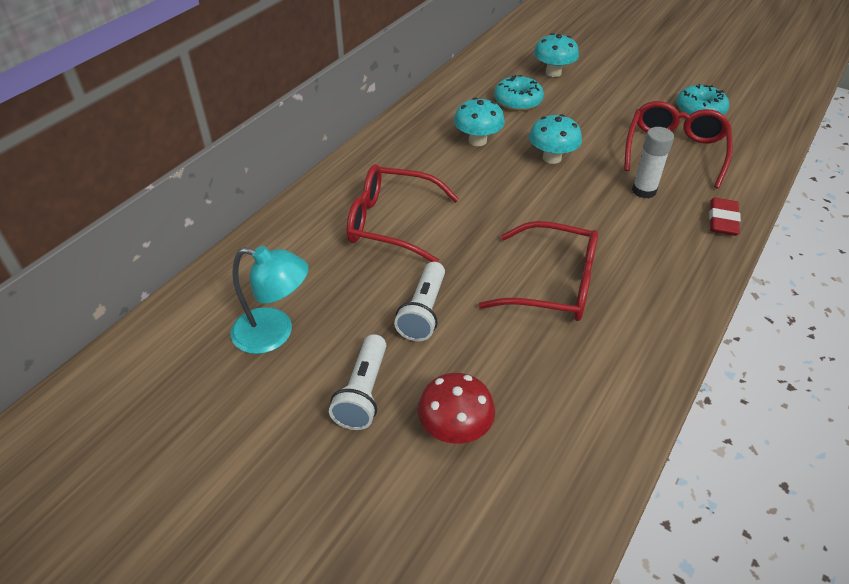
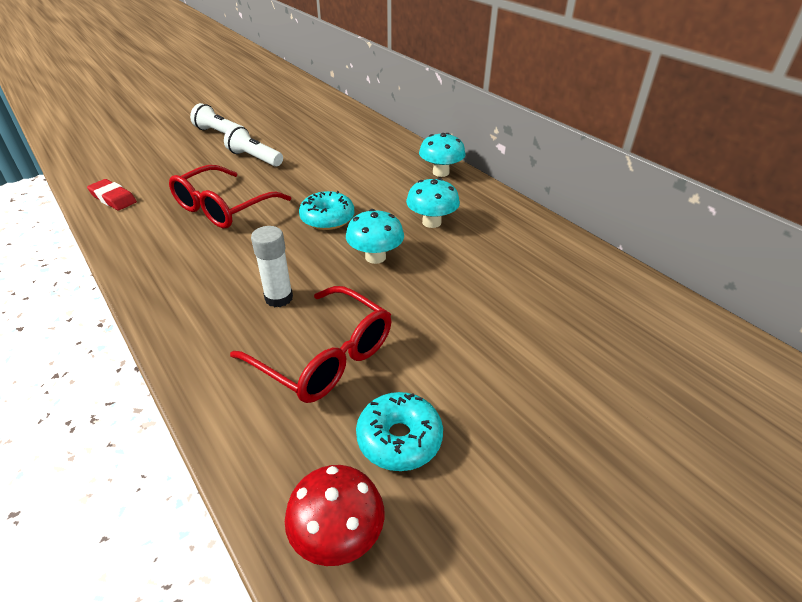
camera: 110 degrees right, 5 degrees down
(274, 333) = (286, 118): turquoise lamp -> none
(391, 223) = (348, 163): red glasses -> none
(455, 429) = (167, 151): red mushroom -> red mushroom (338, 535)
(518, 101) = (496, 267): turquoise donut -> turquoise donut (327, 218)
(553, 72) = (561, 319): turquoise mushroom -> turquoise mushroom (440, 172)
(722, 220) = (188, 334): red eraser -> red eraser (113, 198)

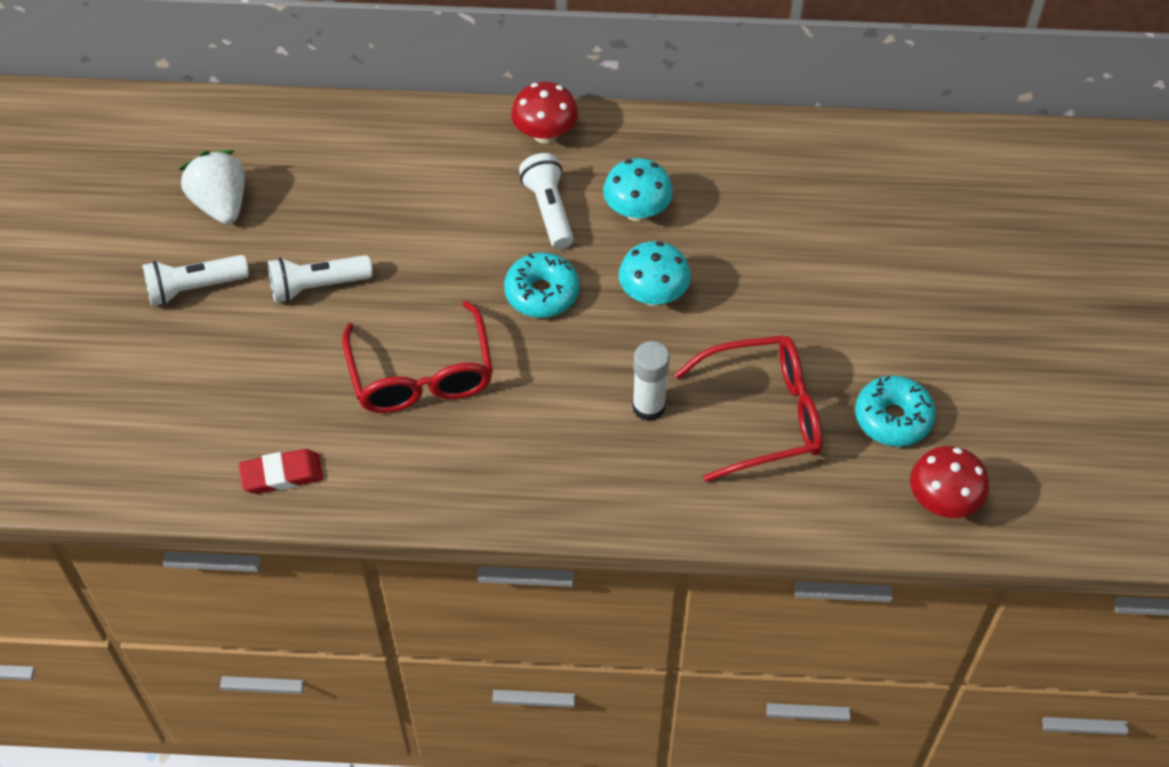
camera: 50 degrees left, 15 degrees up
(278, 120) = (221, 204): none -> white strawberry
(390, 195) = (549, 210): none -> white flashlight
(440, 172) = (545, 134): turquoise mushroom -> red mushroom

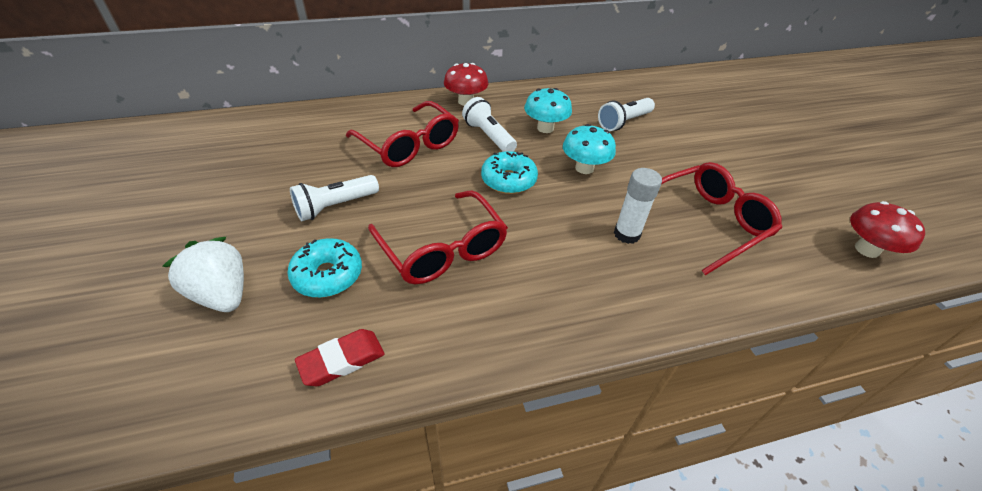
camera: 20 degrees left, 10 degrees down
(194, 288) = (227, 226): white flashlight -> white flashlight (623, 122)
(221, 204) = (243, 169): white strawberry -> white strawberry (222, 294)
(435, 204) = (409, 145): none -> red glasses
(893, 418) = (788, 206): turquoise donut -> turquoise donut (328, 275)

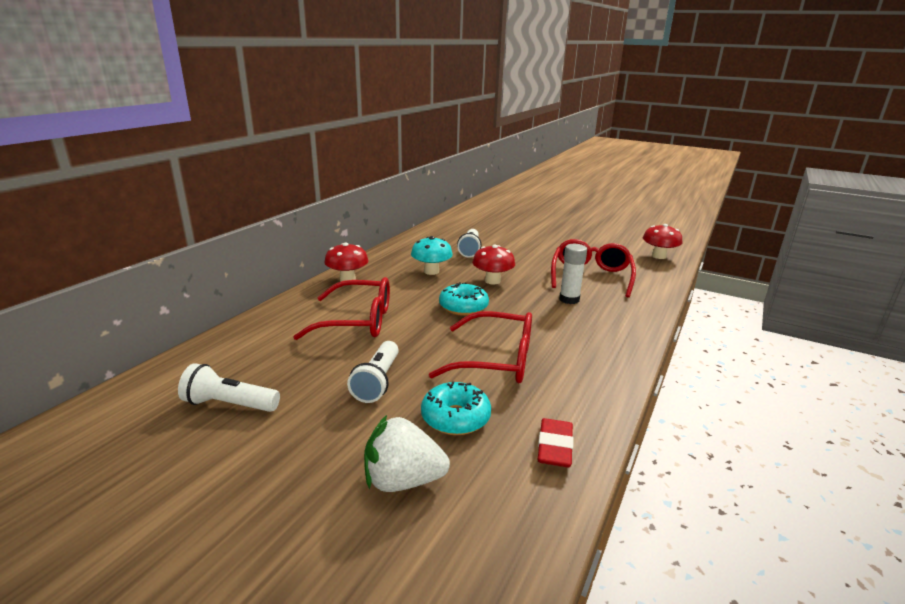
camera: 45 degrees left, 20 degrees down
(488, 136) = (404, 291): white flashlight -> white flashlight (229, 404)
(584, 168) = (492, 281): turquoise mushroom -> red mushroom

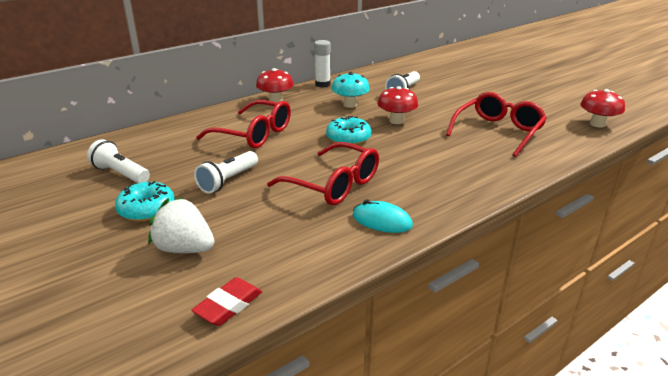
camera: 25 degrees right, 5 degrees up
(455, 418) = (260, 218): turquoise donut -> turquoise donut (147, 209)
(554, 447) = (314, 257): red eraser -> red eraser (228, 305)
(569, 299) = (452, 148): white glue stick -> white glue stick (322, 84)
(579, 388) = (382, 221): none -> turquoise mouse

